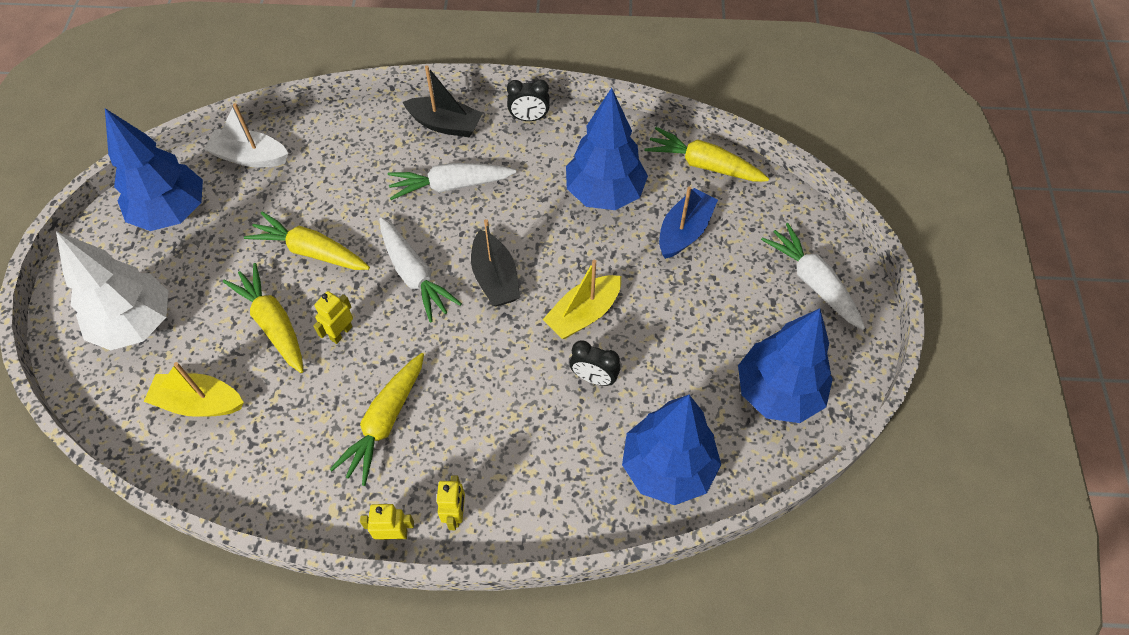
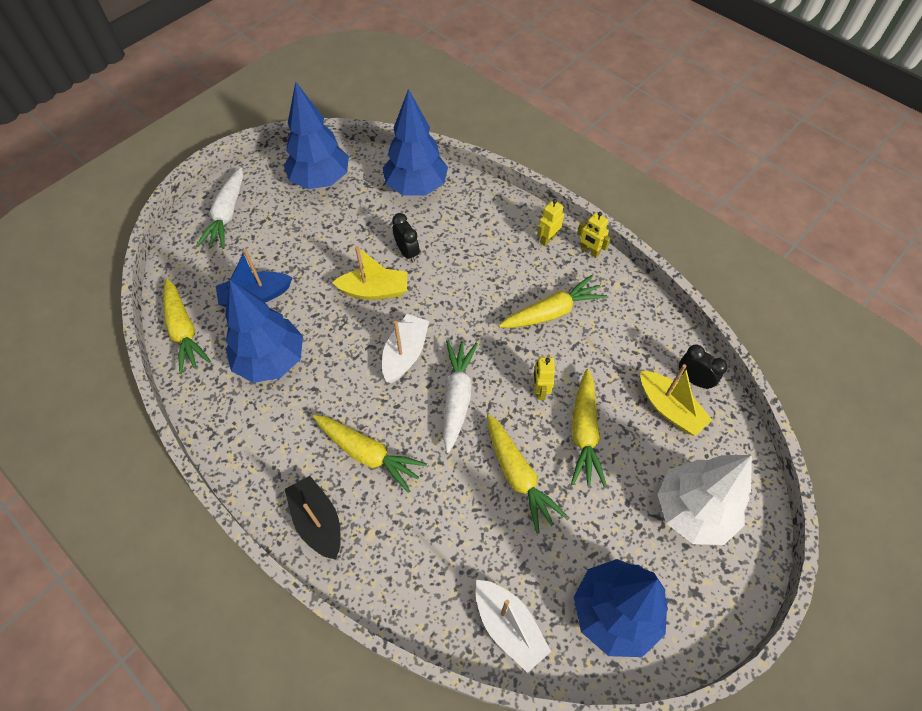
camera: 140 degrees left, 0 degrees up
(341, 333) = (540, 390): yellow robot -> yellow robot turned 105 degrees clockwise
(450, 185) = (368, 454): white carrot -> yellow carrot
(495, 278) = (405, 354): black boat -> white boat
(529, 118) = (249, 471): black clock -> black clock (693, 379)

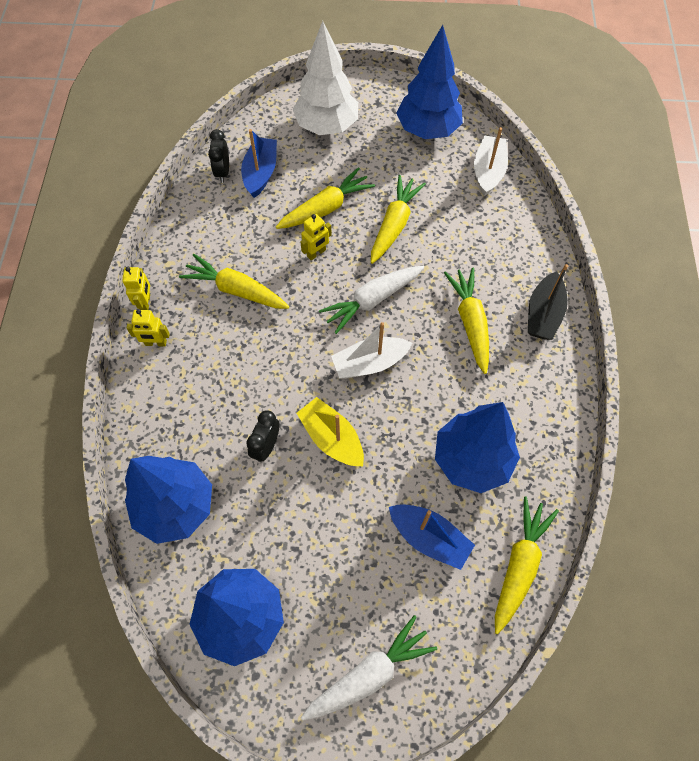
camera: 130 degrees left, 5 degrees up
(669, 408) = (260, 173): yellow boat -> blue boat

